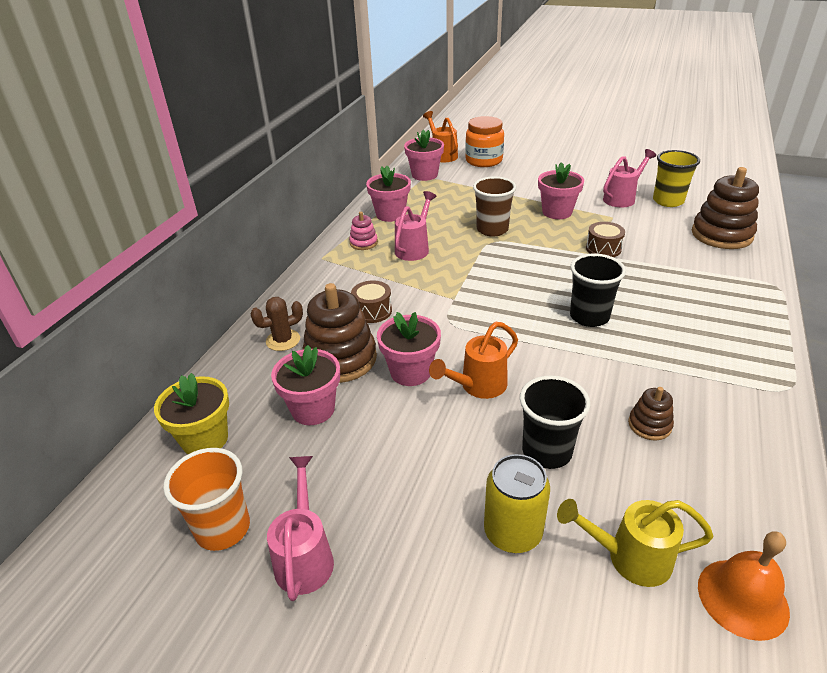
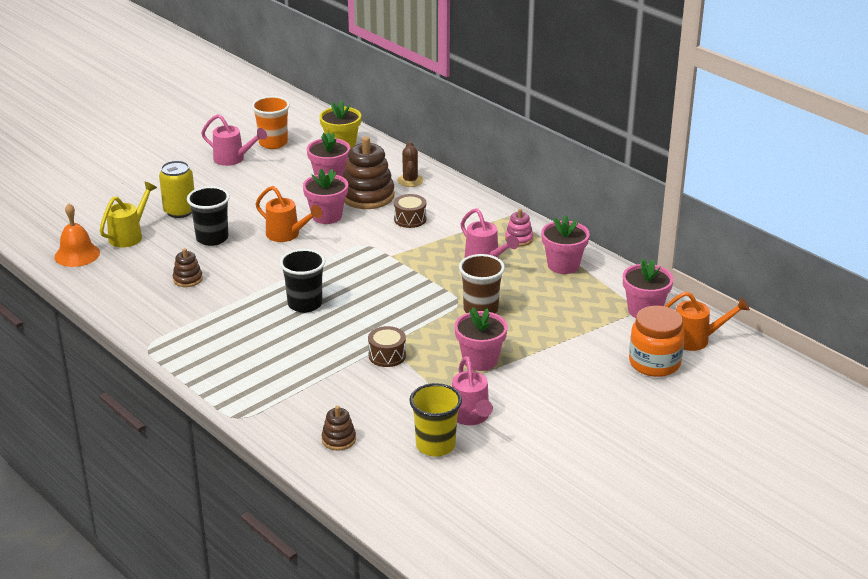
camera: 115 degrees right, 5 degrees down
(478, 386) = (287, 235): orange watering can -> orange watering can turned 135 degrees clockwise
(721, 235) = (338, 439): brown stacking toy -> brown stacking toy, size x0.50

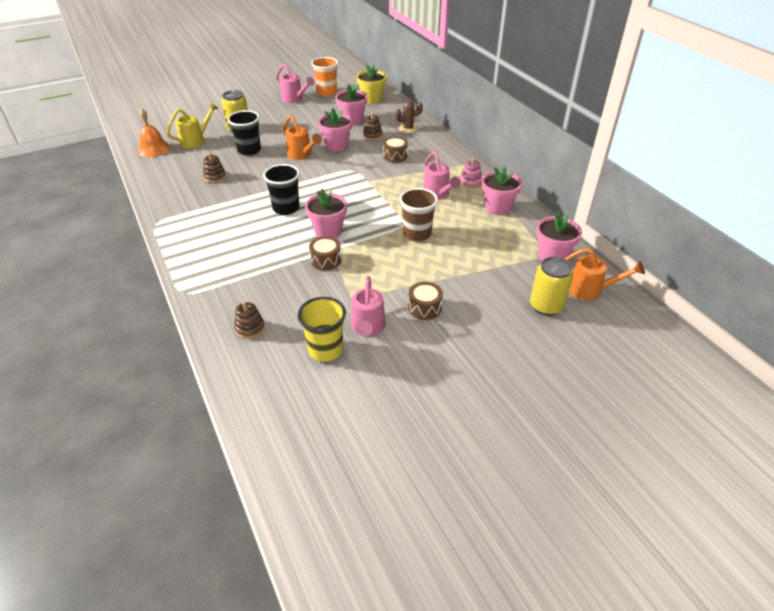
camera: 15 degrees right, 10 degrees up
(367, 196) = (372, 135): brown stacking toy -> brown stacking toy, size x0.50
(410, 181) = (408, 129): brown cactus -> brown cactus turned 60 degrees clockwise
(480, 360) = (398, 277): pink flower pot -> pink flower pot (328, 231)
(524, 386) = (424, 308): none -> brown drum
(654, 363) = (546, 306): orange jar -> yellow can

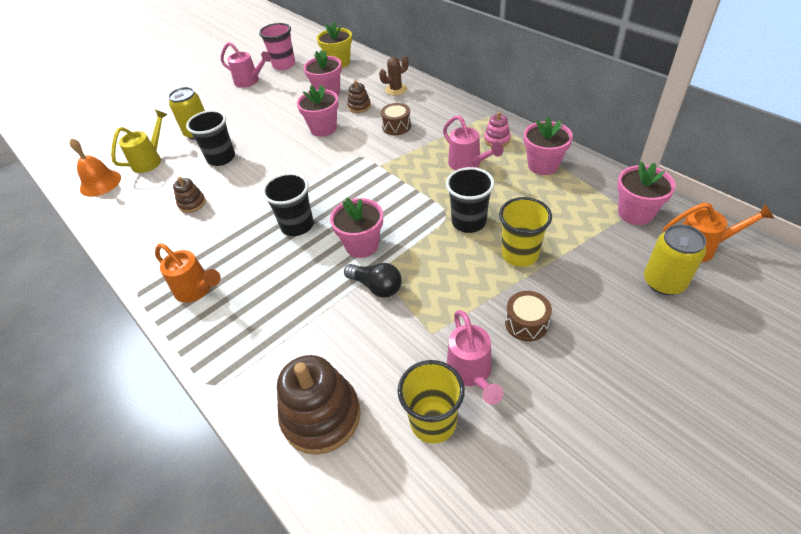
camera: 10 degrees left, 5 degrees up
(250, 328) = (321, 416): brown stacking toy -> brown stacking toy, size x2.01
(301, 155) = (287, 150): orange watering can -> orange watering can (197, 290)
(326, 260) = (376, 286): brown drum -> black light bulb
(327, 92) = (284, 65): orange cup -> pink cup
(417, 234) = (469, 222): brown cup -> black cup
(444, 263) = (519, 254): none -> yellow cup

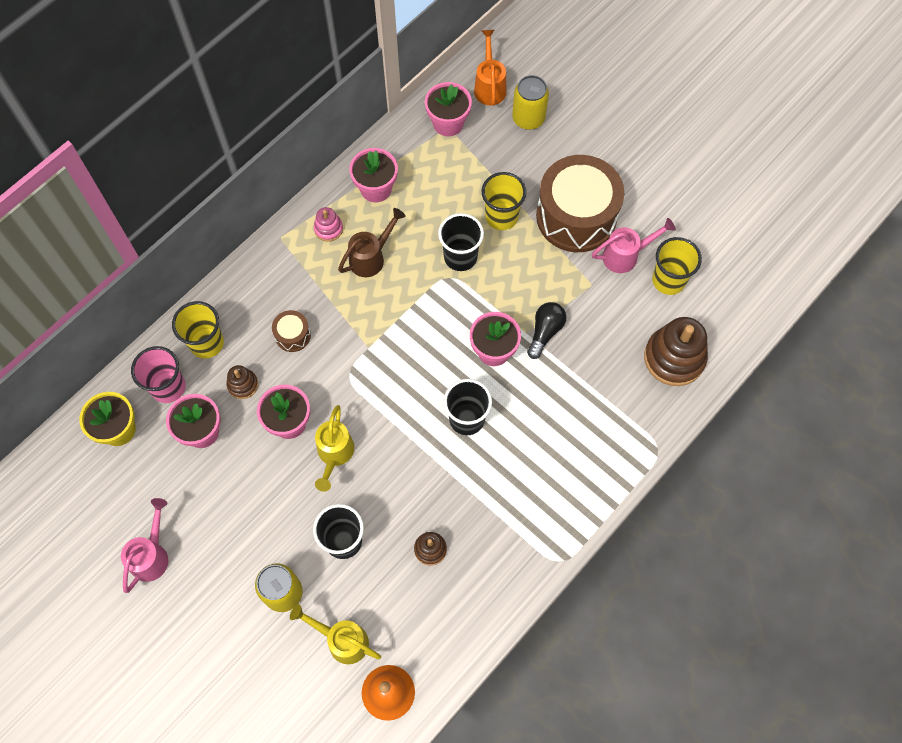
camera: 100 degrees left, 20 degrees up
(197, 290) = (558, 498): orange watering can -> none
(284, 65) = (109, 513): pink cup -> pink cup (168, 387)
(291, 151) = (334, 454): none -> yellow watering can
(396, 89) = (207, 343): brown cactus -> yellow cup
(468, 164) = (371, 257): pink watering can -> brown watering can
(526, 323) = (576, 216): brown drum -> brown drum, size x2.37

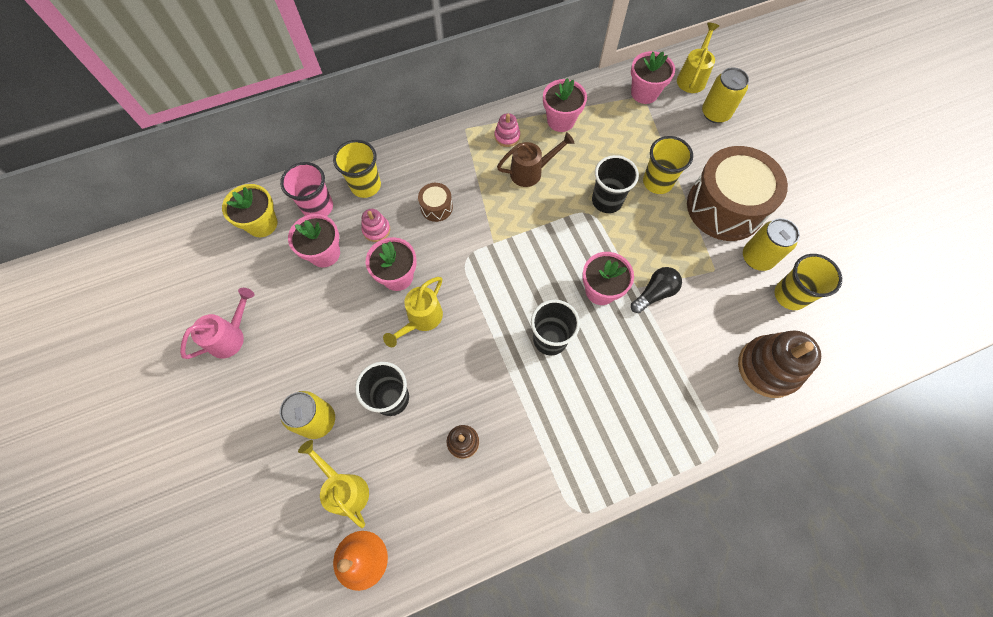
camera: 25 degrees right, 0 degrees up
(243, 385) = (376, 230): brown stacking toy -> pink stacking toy
(489, 86) = (692, 77): orange watering can -> yellow watering can
(625, 256) = (757, 257): pink watering can -> yellow can

